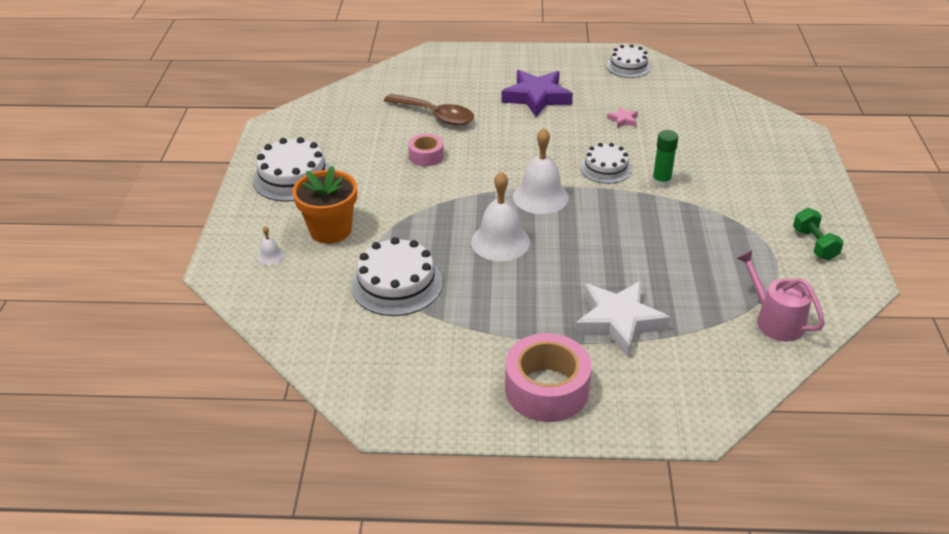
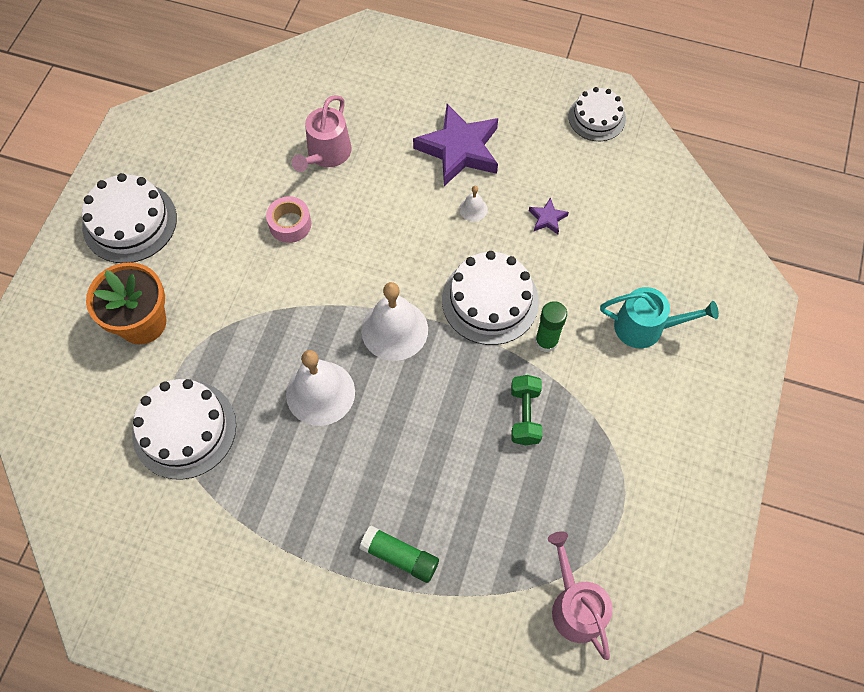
camera: 15 degrees right, 25 degrees up
(271, 256) = (66, 347): white bell -> white bell (473, 209)
(435, 115) = (326, 154): brown spoon -> pink watering can
(546, 389) = (283, 633): pink tape -> none
(605, 168) = (490, 300): white cake -> white cake, size x1.55
(618, 321) = (400, 556): white star -> green glue stick
(623, 120) = (547, 218): pink star -> purple star
(730, 161) = (645, 327): none -> turquoise watering can
(814, 244) = (680, 498): green dumbbell -> green dumbbell (525, 415)

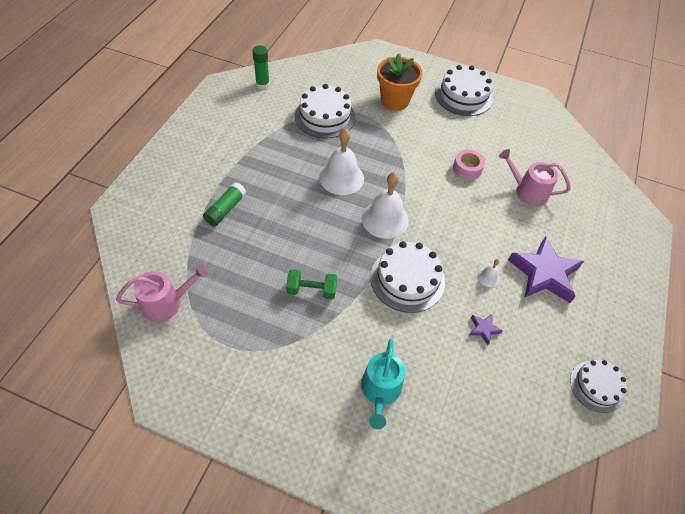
camera: 90 degrees right, 10 degrees down
(546, 342) = (370, 313): green glue stick -> green glue stick (262, 84)

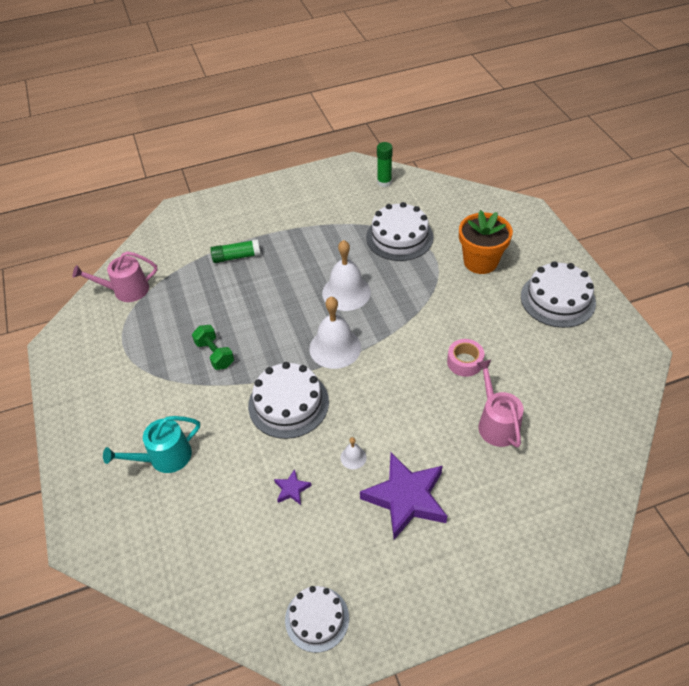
camera: 55 degrees right, 5 degrees down
(166, 303) = (126, 290): pink watering can -> pink watering can turned 135 degrees clockwise

